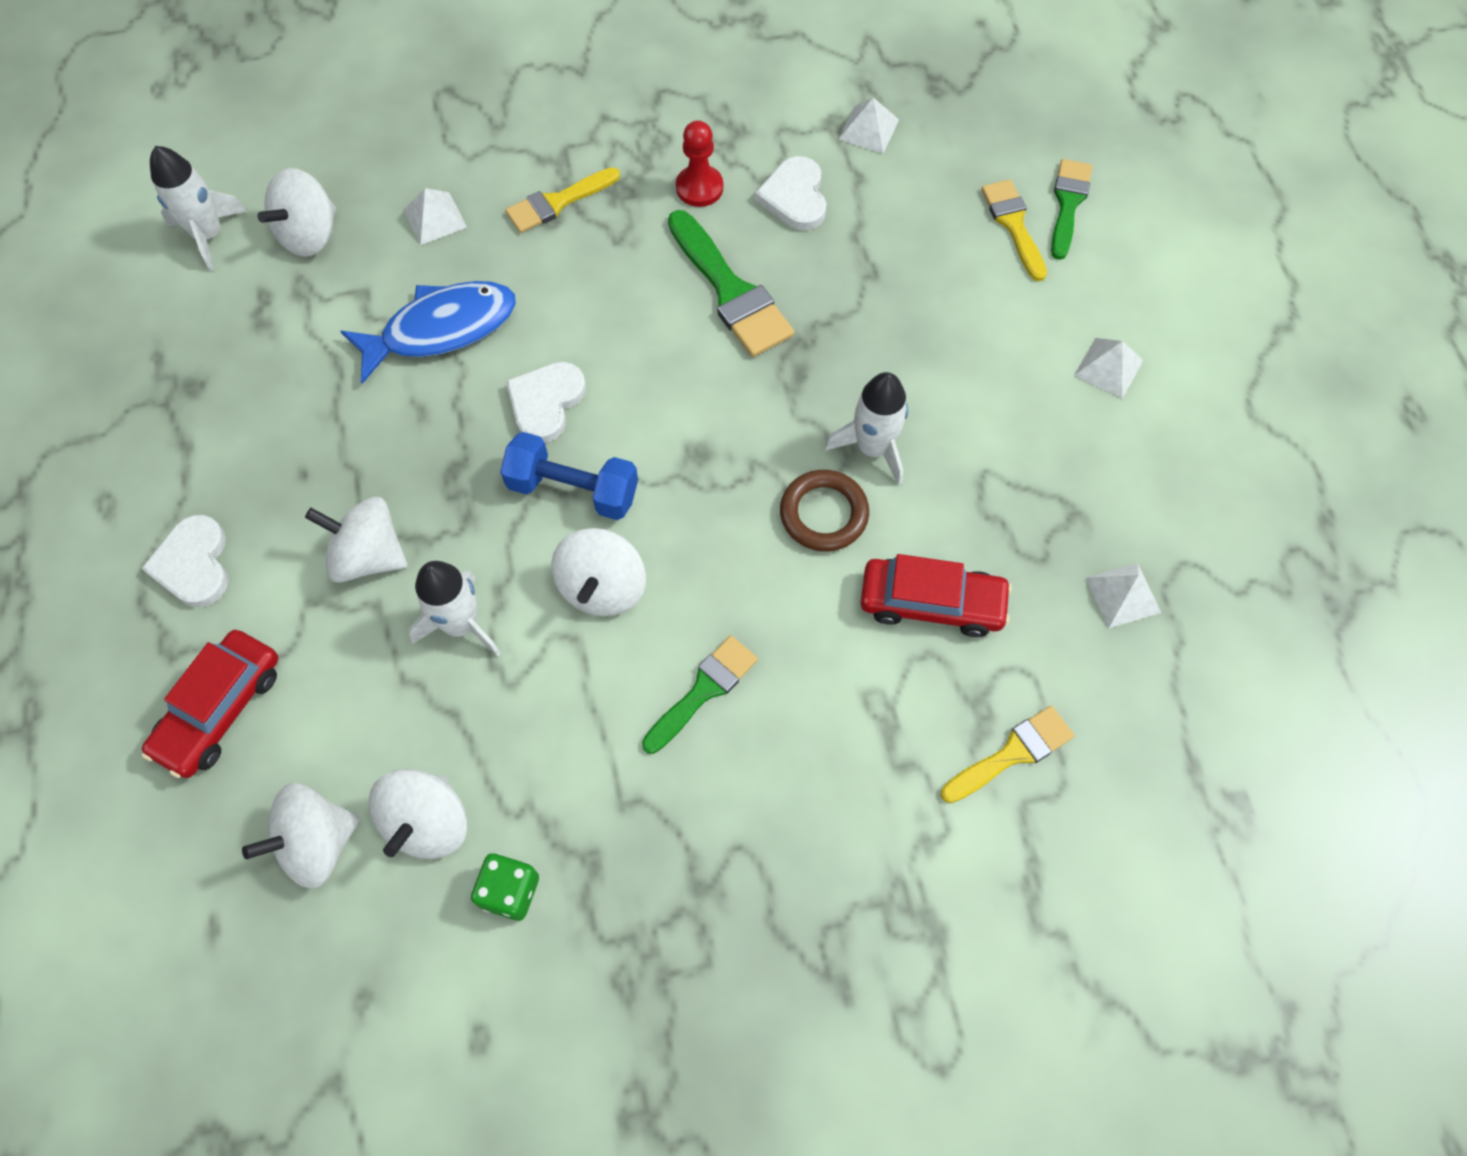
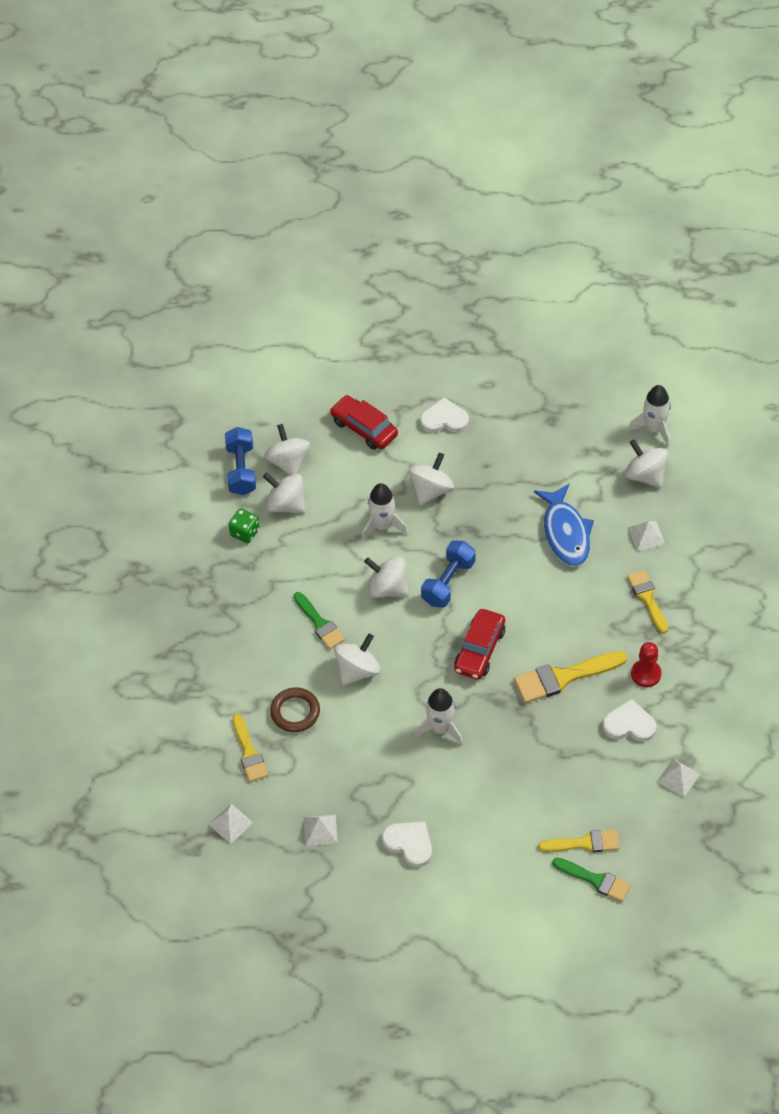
camera: 105 degrees right, 10 degrees down
(344, 942) = (241, 470): none -> blue dumbbell
(546, 403) = (506, 576): white heart -> white heart (409, 843)
(730, 291) = (563, 677): green brush -> yellow brush
(790, 602) = (357, 670): none -> white spinning top
(823, 514) = (405, 696): brown ring -> brown ring (295, 712)
(931, 603) = (340, 735): red car -> red car (479, 650)
(1108, 367) = (467, 866): white pyramid -> white pyramid (230, 823)

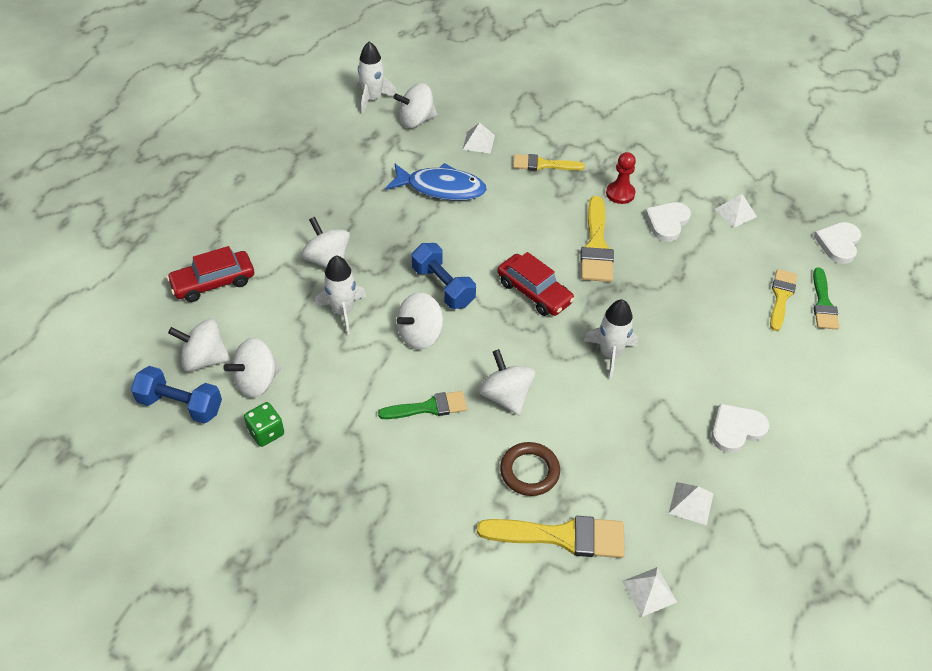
camera: 70 degrees left, 5 degrees down
(249, 752) = (561, 536): yellow brush -> yellow brush, size x1.52
(444, 419) = (253, 221): white heart -> white heart (838, 244)
(595, 880) = (823, 303): green brush -> green brush turned 135 degrees clockwise

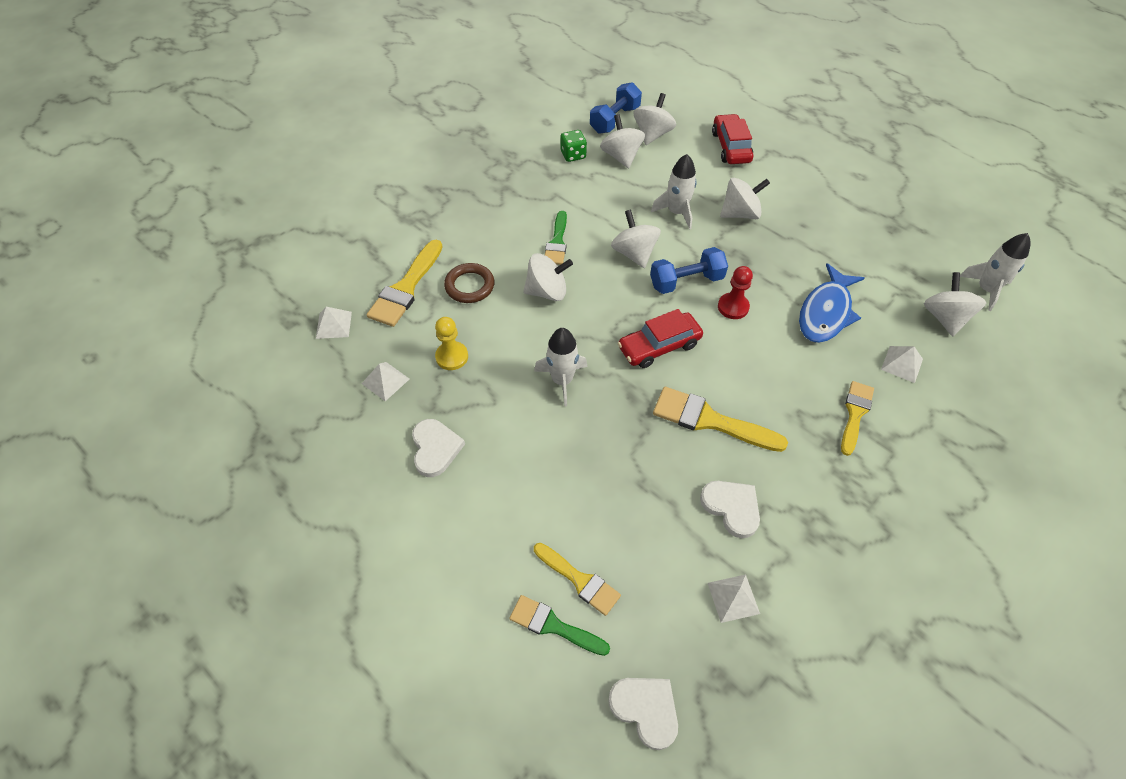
camera: 110 degrees right, 5 degrees up
(620, 193) = (791, 476): red pawn -> red pawn (733, 307)
(630, 454) = (452, 357): none -> yellow pawn

